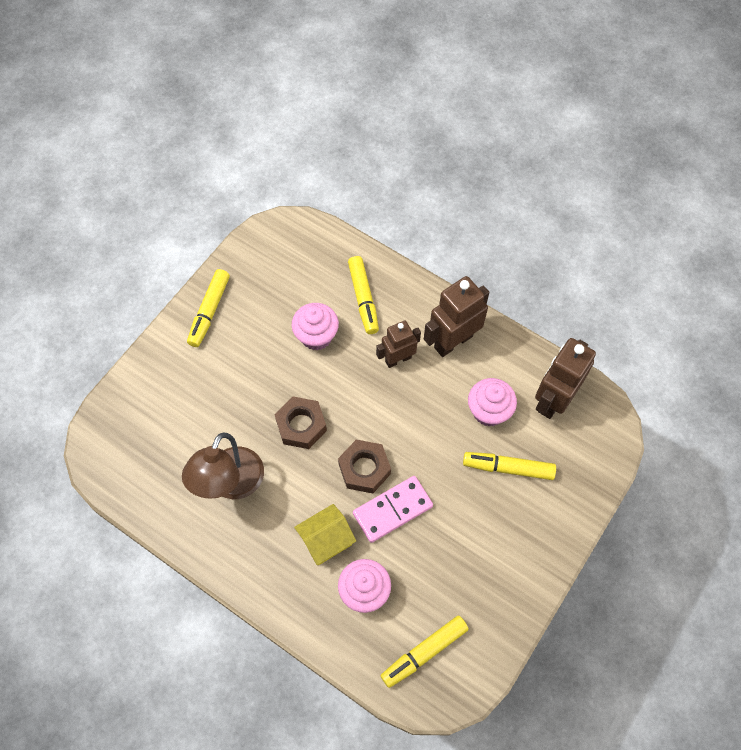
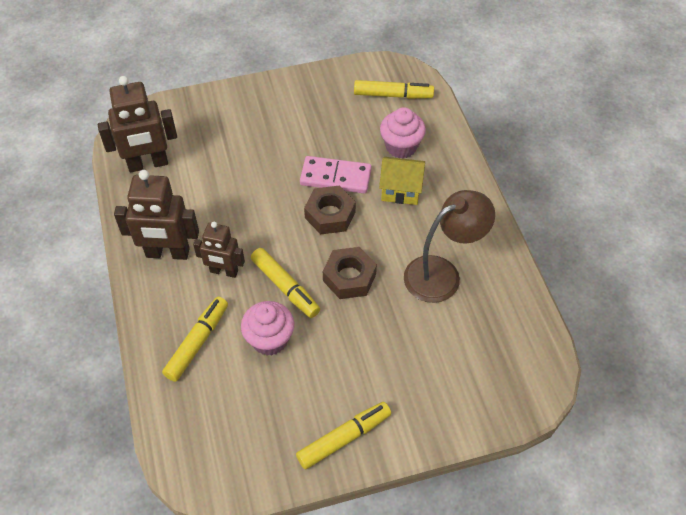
camera: 140 degrees left, 10 degrees down
(488, 411) = (200, 188): pink cupcake -> none
(508, 468) = (229, 147): yellow marker -> yellow marker (285, 287)

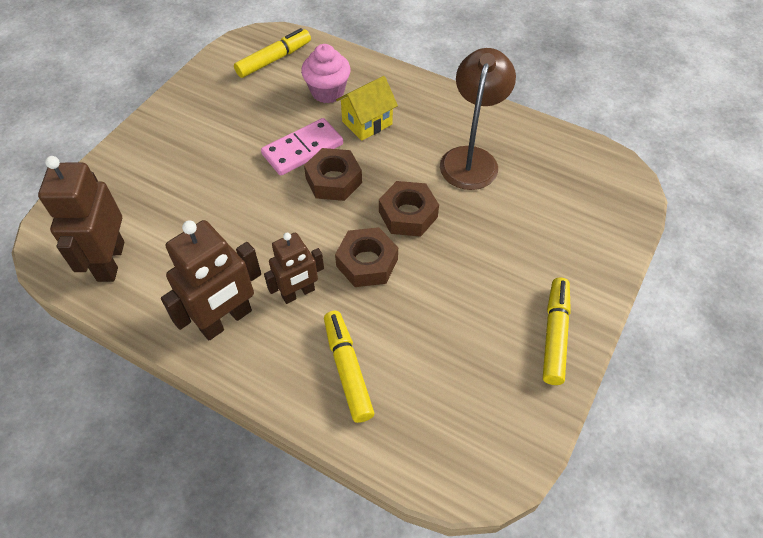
camera: 45 degrees left, 0 degrees up
(148, 164) = (110, 261): brown robot -> brown robot turned 150 degrees clockwise
(269, 340) = (405, 313): pink cupcake -> none
(285, 287) = (367, 263): yellow marker -> brown nut

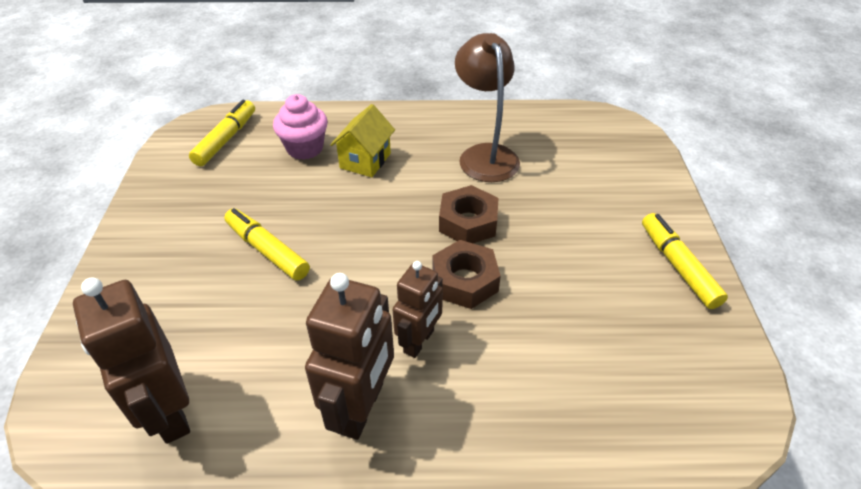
camera: 30 degrees left, 10 degrees down
(303, 149) = (318, 206): pink domino -> none
(333, 180) = (372, 221): brown nut -> none
(348, 369) = (529, 390): yellow marker -> yellow marker (267, 250)

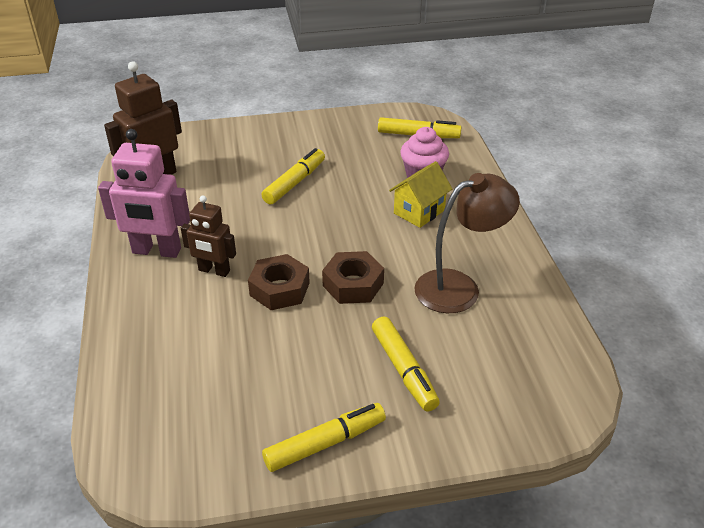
camera: 80 degrees right, 5 degrees down
(361, 408) = (156, 251): brown robot -> pink robot
(365, 160) = (419, 212): yellow house -> yellow house turned 60 degrees counterclockwise
(588, 204) = (403, 370): none -> yellow marker

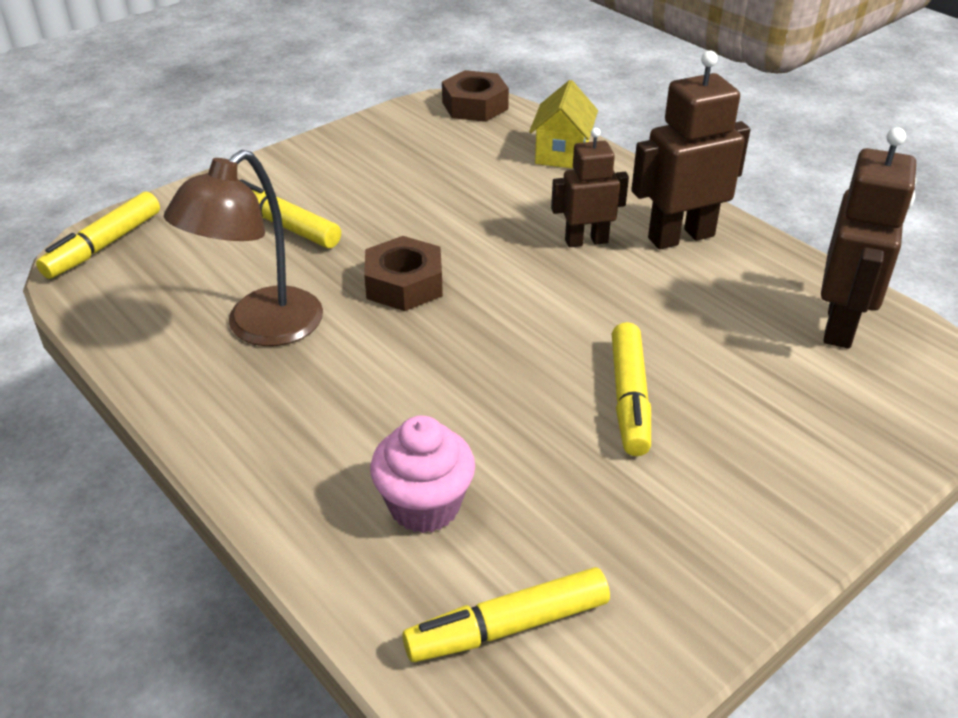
camera: 150 degrees right, 0 degrees up
(156, 251) = (680, 237): pink robot -> brown robot
(279, 289) = (488, 249): brown nut -> brown nut (475, 106)
(325, 443) = (325, 156): yellow marker -> yellow marker (103, 245)
(419, 212) = (384, 424): yellow house -> yellow house (562, 154)

